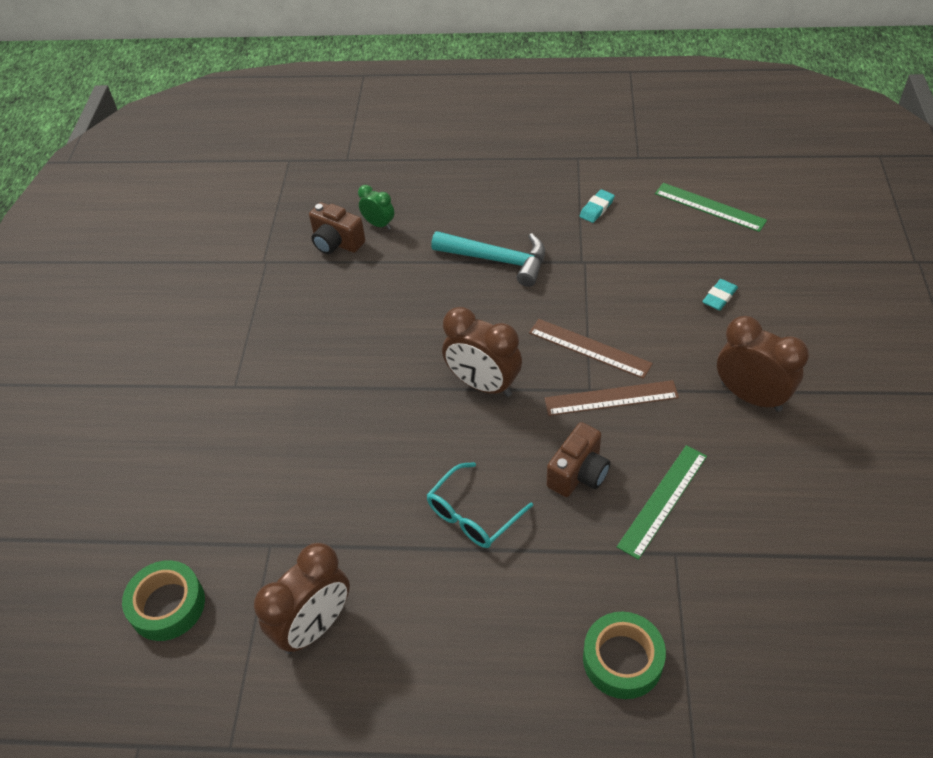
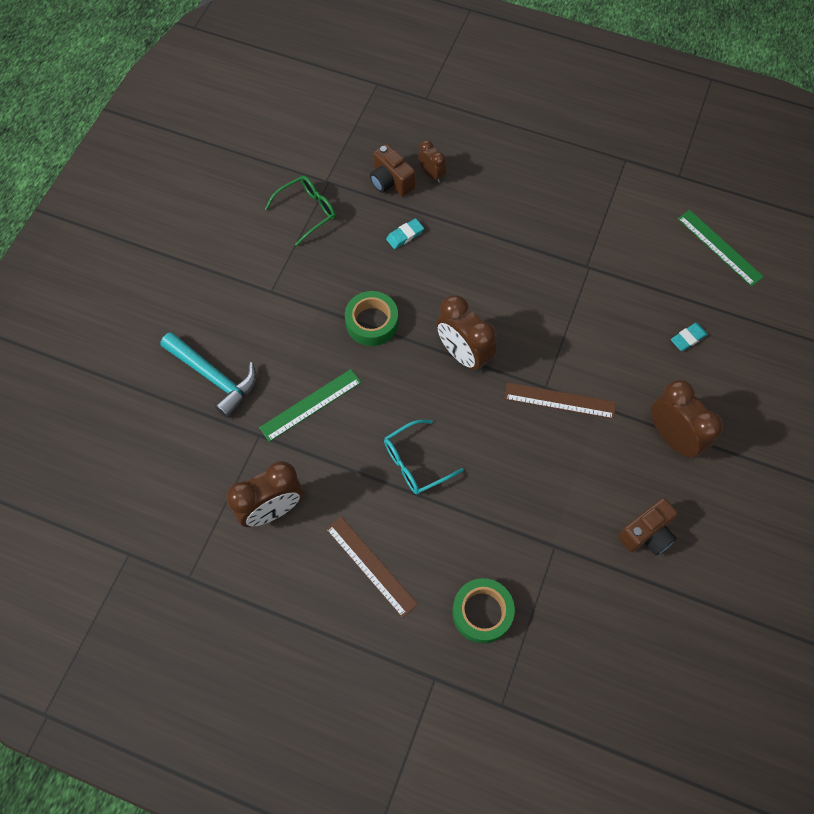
camera: 15 degrees right, 15 degrees up
(167, 605) = (174, 457): green tape -> green tape (372, 322)
(251, 296) = (306, 212): none -> green glasses
(379, 224) = (431, 174): green clock -> brown clock
(497, 260) = (517, 242): turquoise hammer -> turquoise hammer (214, 377)
(578, 474) = (508, 456): brown camera -> brown camera (646, 534)
(589, 348) = (560, 350): brown ruler -> brown ruler (371, 566)
(596, 208) = (621, 217): turquoise eraser -> turquoise eraser (405, 235)
(663, 500) = (564, 500): green ruler -> green ruler (310, 405)

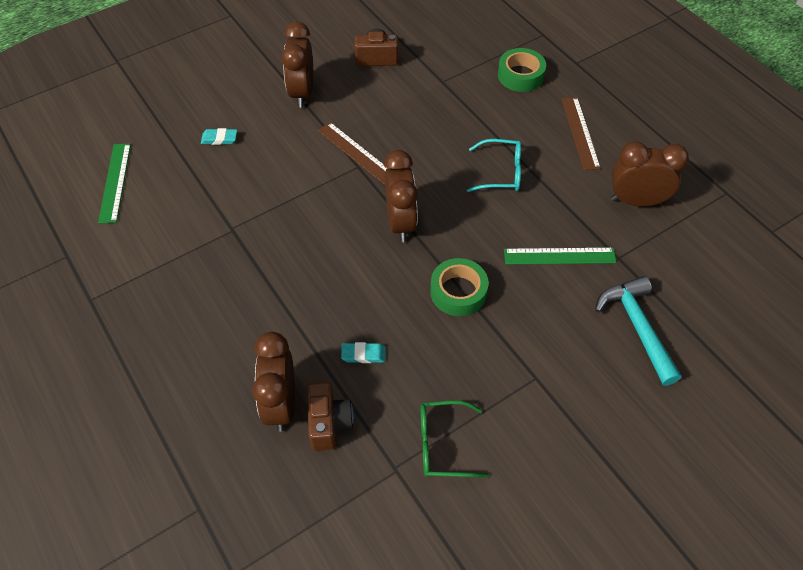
camera: 145 degrees left, 10 degrees down
(431, 174) = (281, 404): brown clock -> brown clock, size x1.84

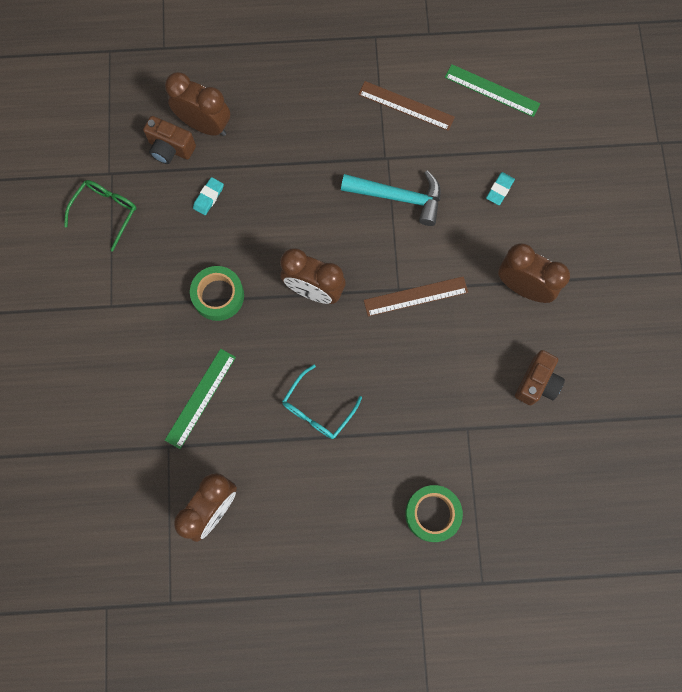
camera: 120 degrees right, 20 degrees up
(580, 132) = (322, 518): brown ruler -> brown ruler (406, 106)
(637, 327) = (100, 412): turquoise hammer -> turquoise hammer (399, 197)

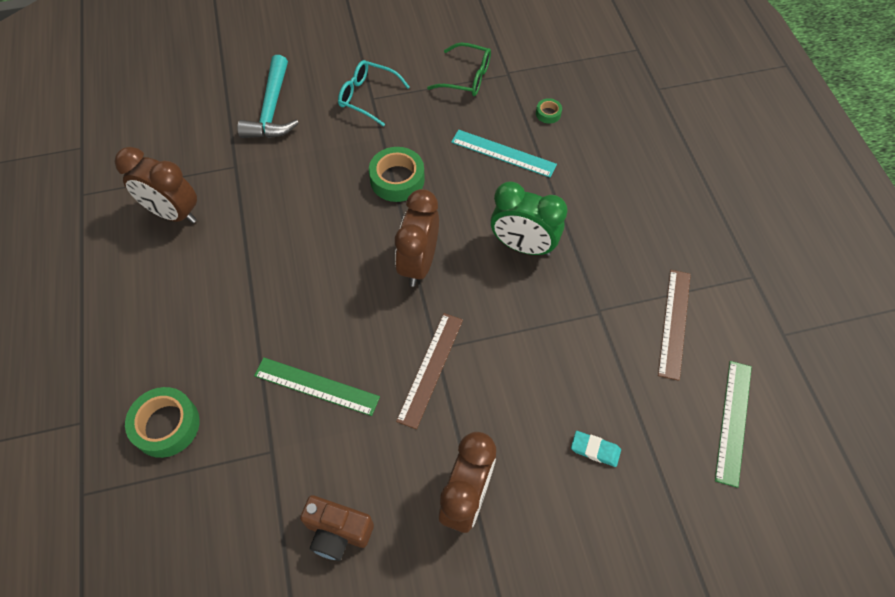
camera: 80 degrees right, 15 degrees down
(170, 148) = (548, 113): brown camera -> green tape
(200, 398) = (286, 183): green ruler -> green ruler (316, 386)
(205, 125) = (583, 136): brown clock -> none
(208, 197) = (503, 153): turquoise eraser -> turquoise ruler
(313, 201) = (523, 246): none -> green clock
(318, 408) = (284, 288): turquoise glasses -> turquoise glasses (368, 97)
(399, 197) = (552, 332): turquoise hammer -> turquoise hammer (272, 110)
(415, 296) = (430, 369): brown ruler -> brown ruler turned 45 degrees clockwise

